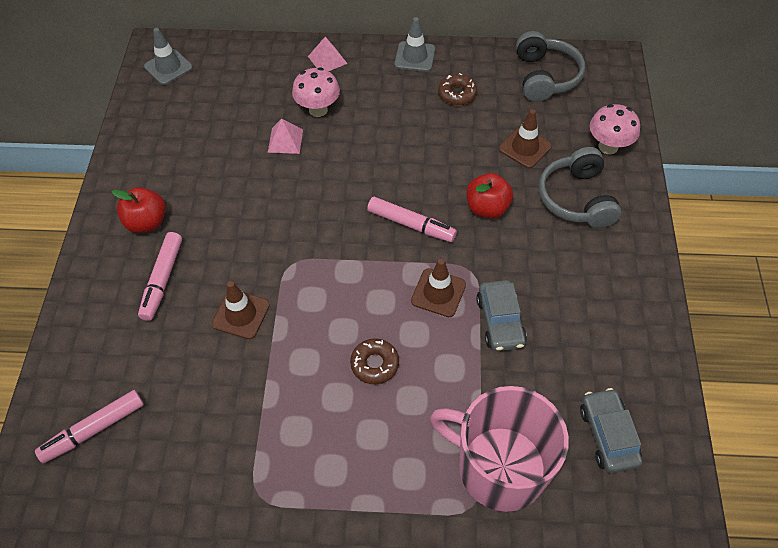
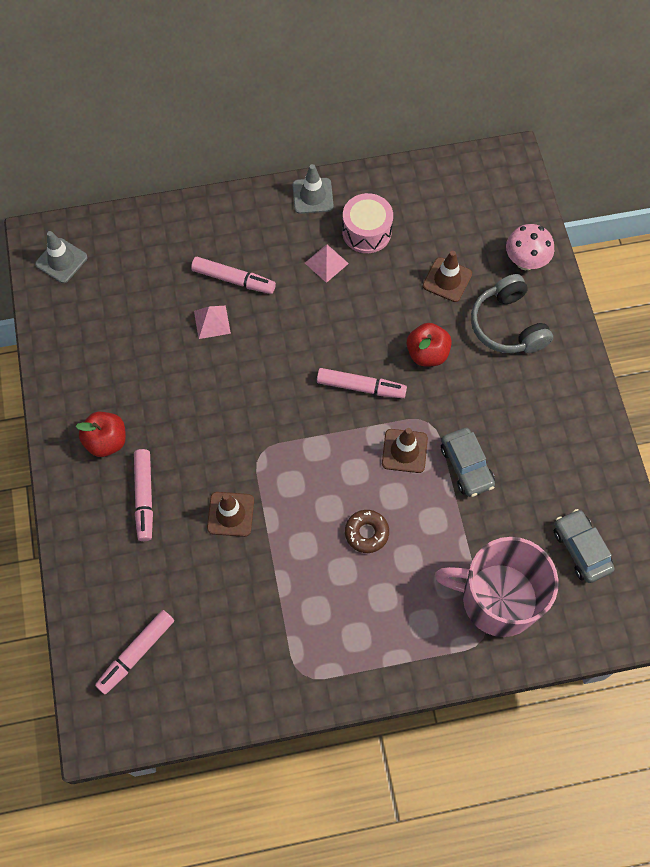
camera: 15 degrees left, 10 degrees up
(318, 110) = (233, 279): pink mushroom -> pink marker
(327, 60) = (224, 217): pink pyramid -> pink pyramid (326, 263)
(457, 94) = (366, 232): brown donut -> pink drum
(545, 77) = (448, 193): grey headphones -> none

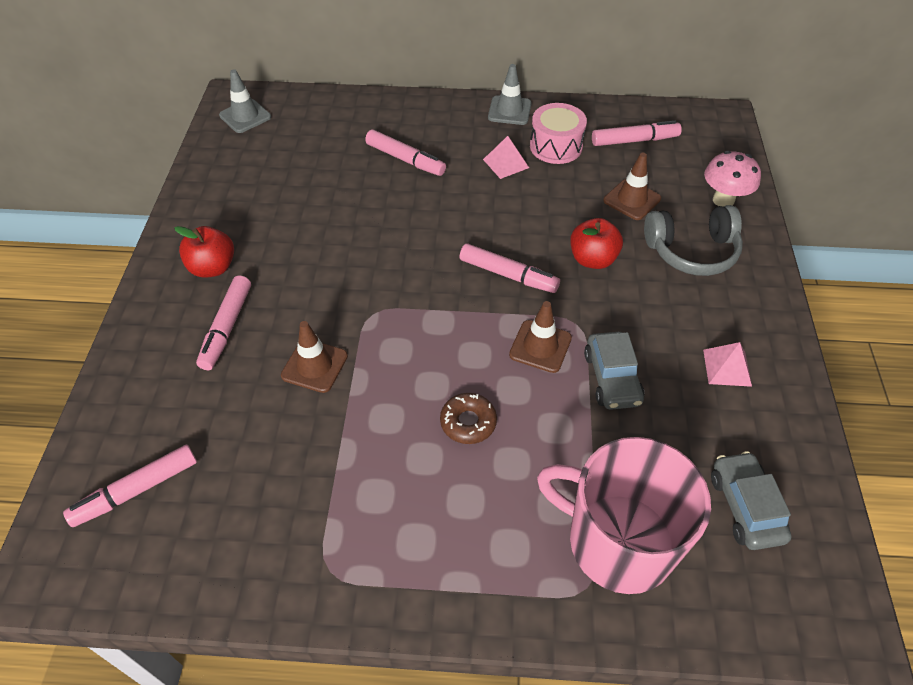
camera: 15 degrees right, 15 degrees down
(212, 322) = (369, 189): pink pyramid -> pink pyramid (727, 367)
(436, 208) = (634, 140): none -> pink marker
(507, 325) = (692, 251): grey headphones -> grey headphones turned 90 degrees counterclockwise

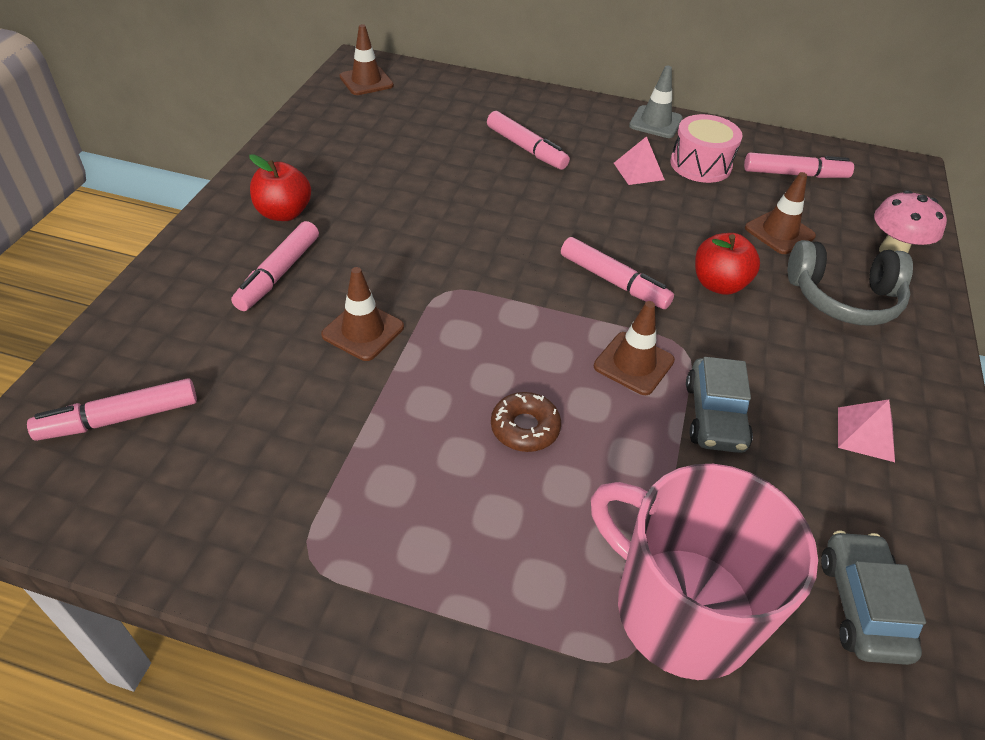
camera: 10 degrees right, 5 degrees down
(245, 116) = (366, 81): grey traffic cone -> brown traffic cone

